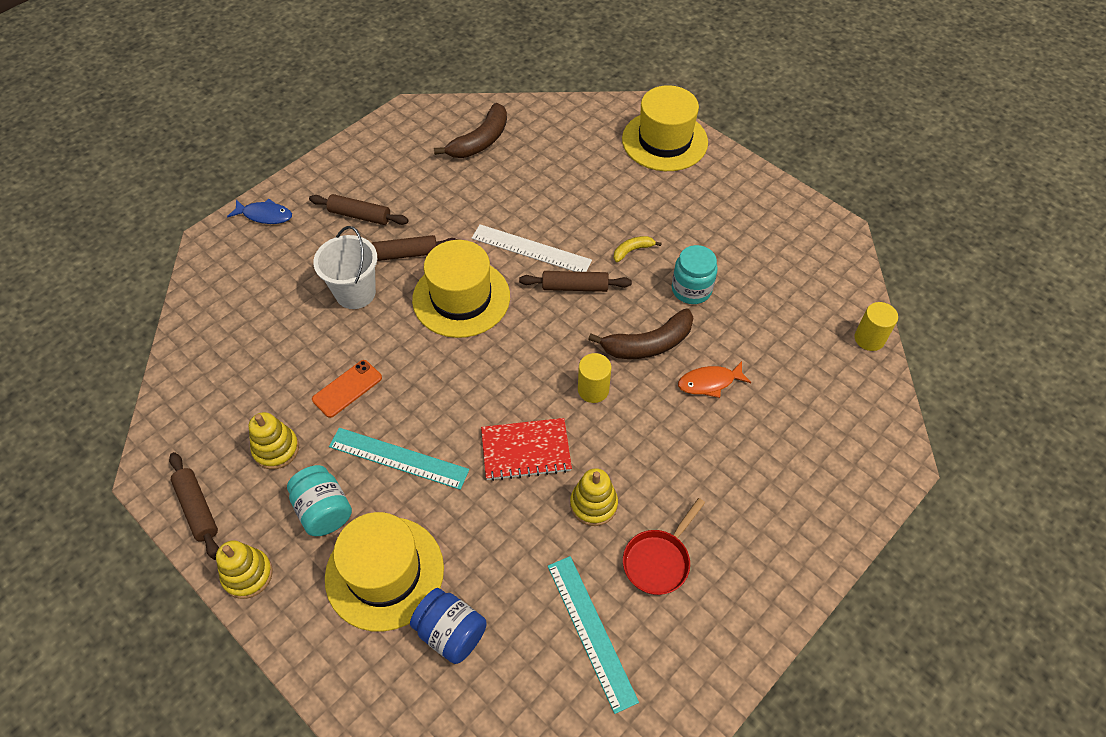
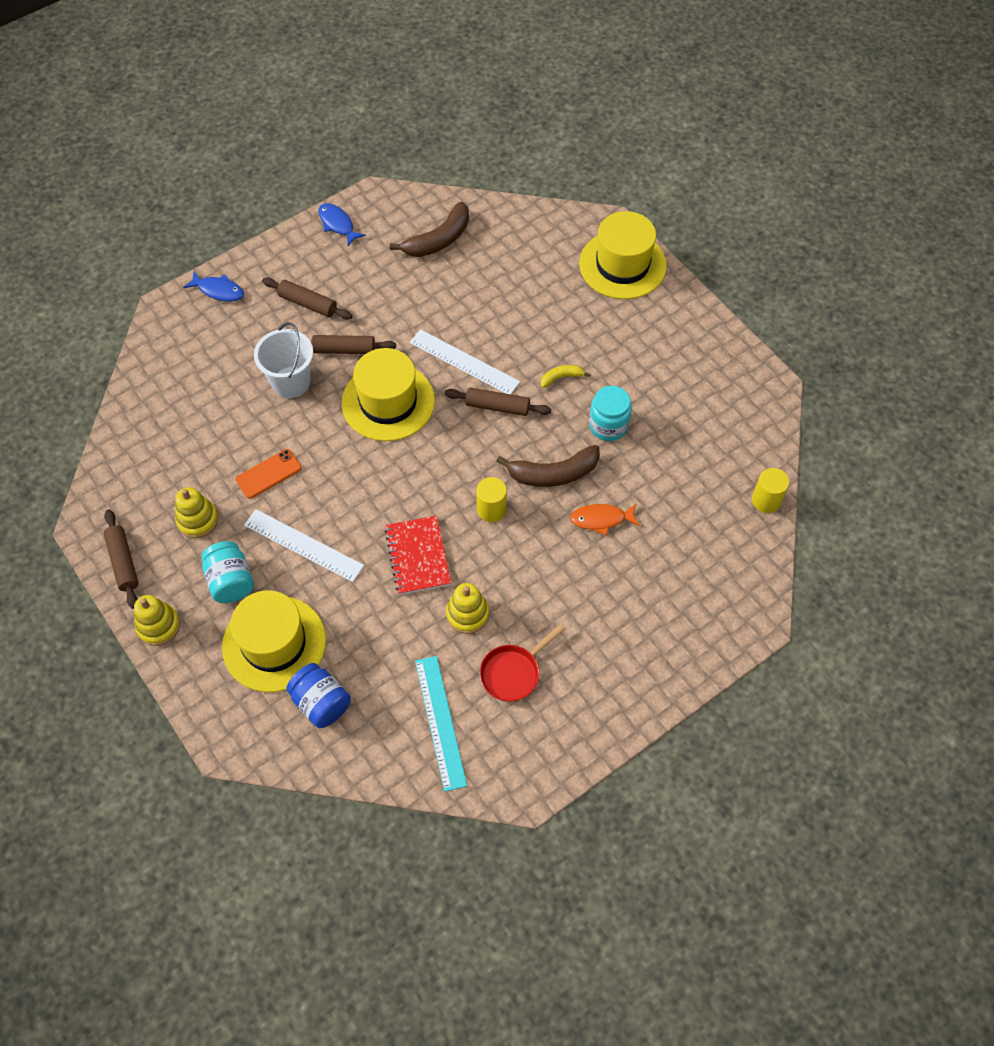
camera: 10 degrees right, 5 degrees up
(377, 139) = (337, 224): none -> blue fish
(398, 458) = (303, 545): turquoise ruler -> white ruler
(526, 450) = (418, 556): red notebook -> red notebook turned 75 degrees clockwise

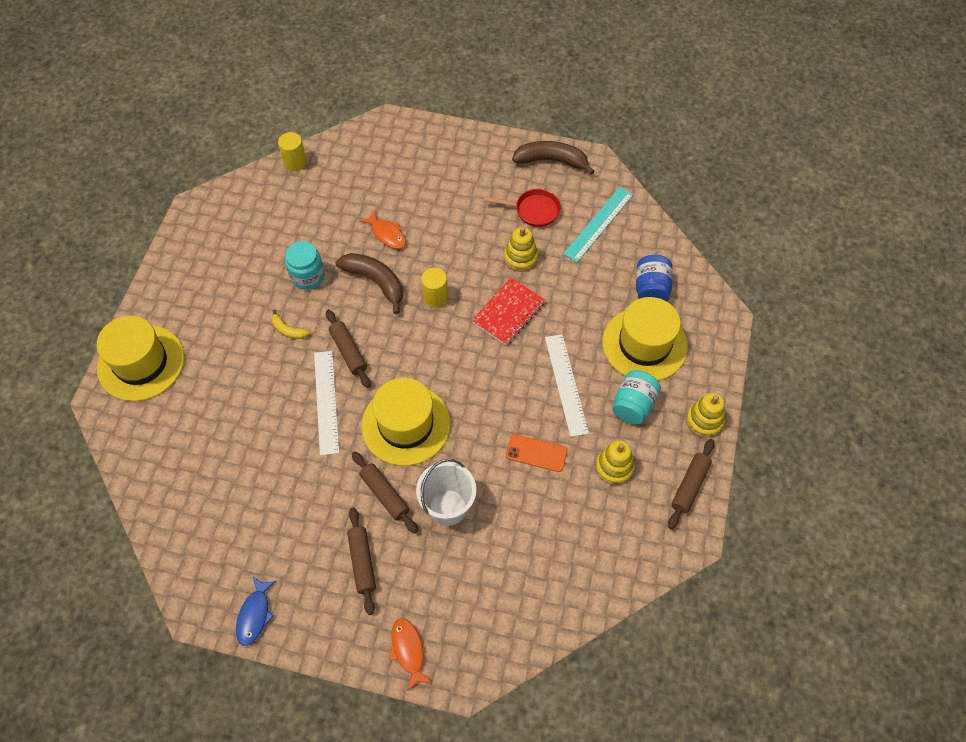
camera: 130 degrees left, 0 degrees up
(218, 290) = (408, 651): blue fish -> orange fish
(438, 240) = (212, 515): brown banana -> brown banana (551, 161)

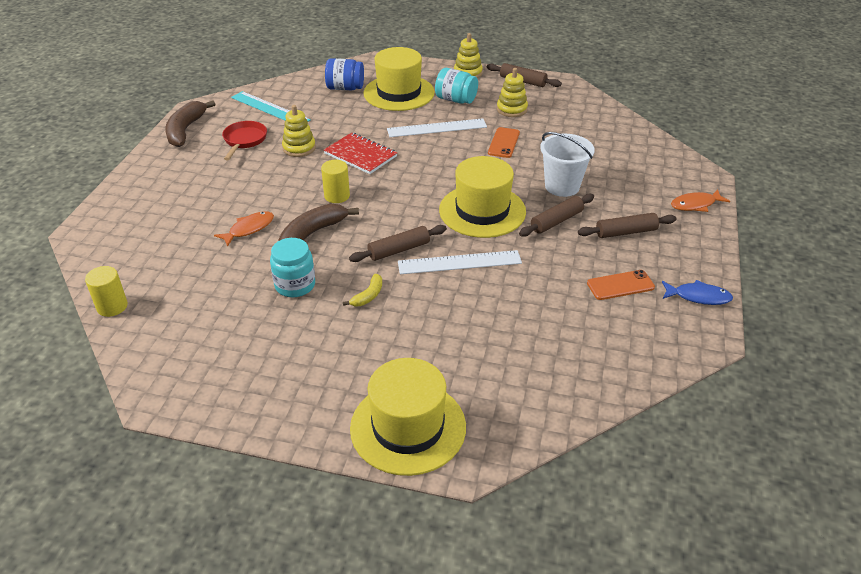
camera: 90 degrees left, 20 degrees down
(279, 542) = (620, 285): none -> orange phone

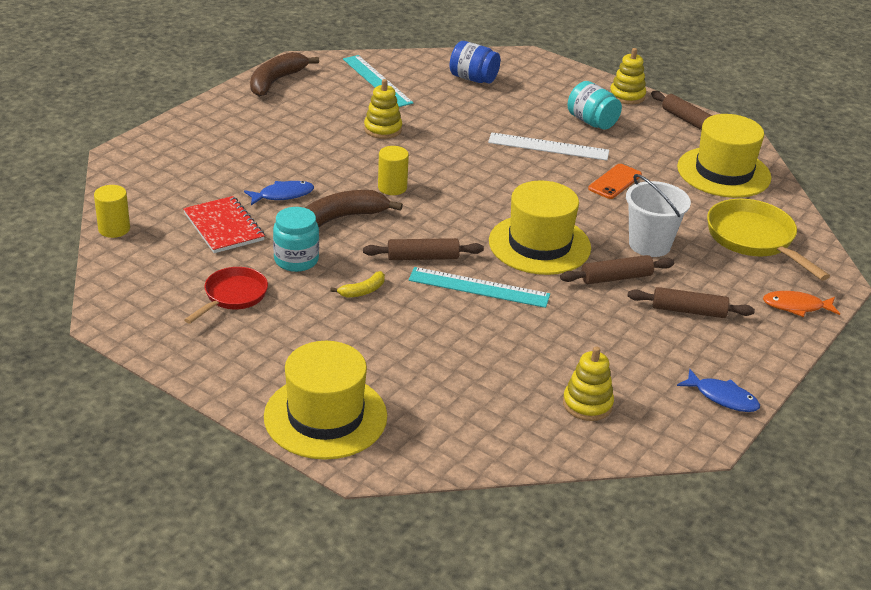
camera: 20 degrees right, 5 degrees down
(244, 140) = (330, 107): red pan -> red pan (233, 296)
(249, 229) = (283, 195): orange fish -> blue fish
(360, 155) = (444, 153): red notebook -> red notebook (224, 227)
(399, 93) = (530, 98): yellow hat -> yellow hat (723, 172)
(459, 262) = (479, 287): white ruler -> turquoise ruler
(511, 109) = (651, 148): yellow stacking toy -> yellow stacking toy (587, 404)
(620, 285) = (640, 360): orange phone -> none
(631, 160) = (754, 240): none -> yellow pan

